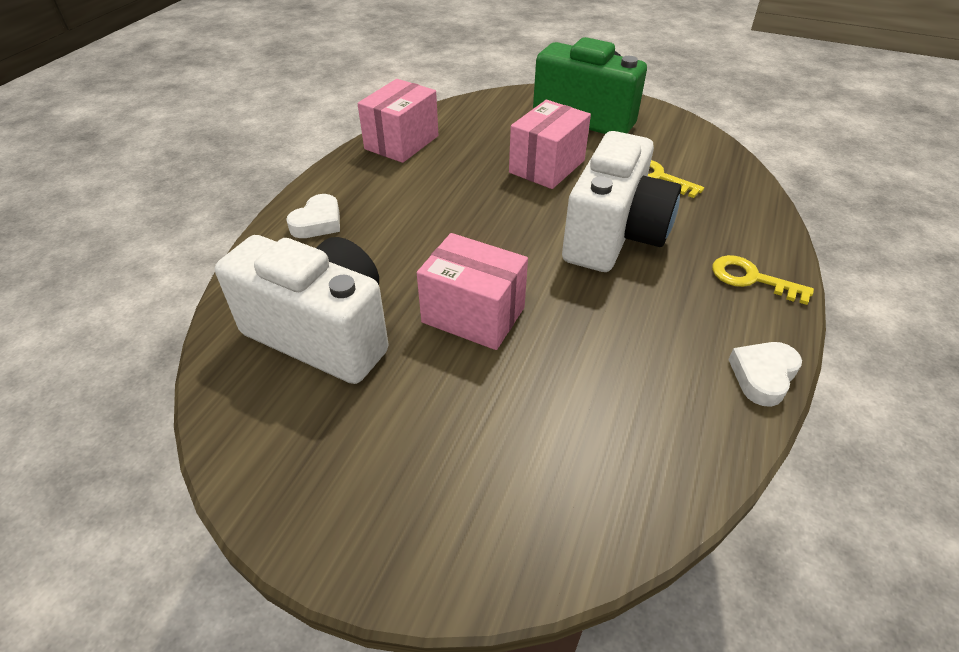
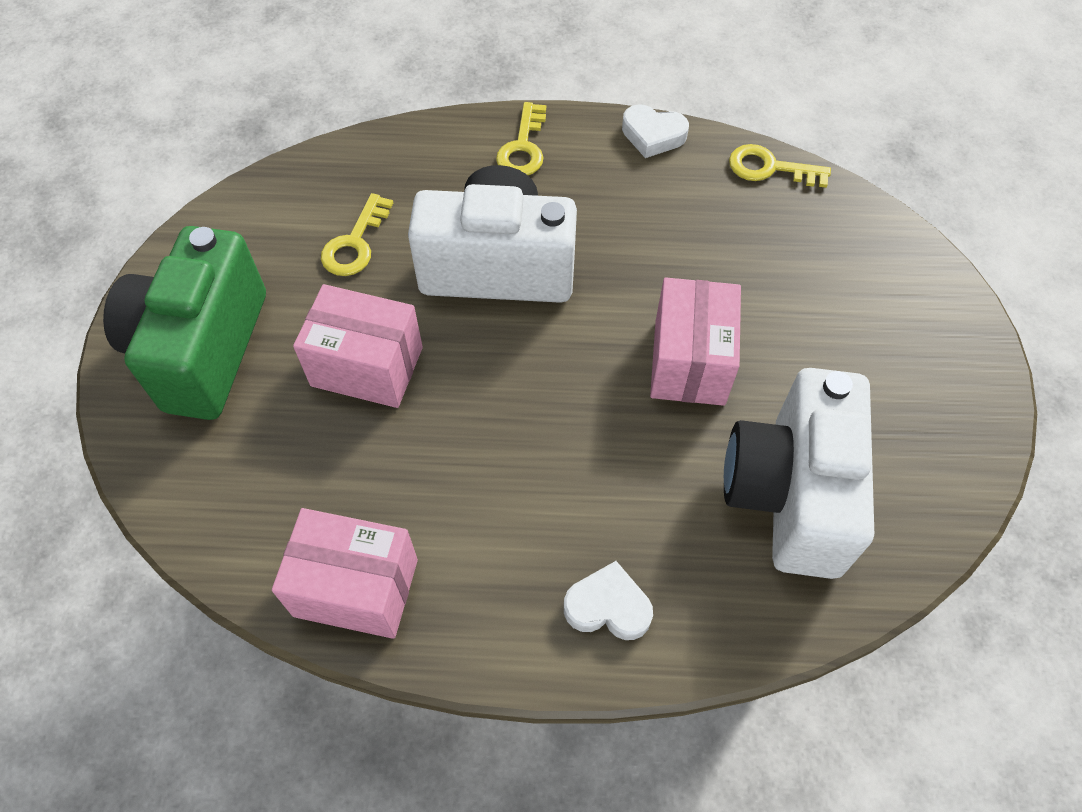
camera: 110 degrees left, 15 degrees up
(698, 466) = (770, 168): none -> yellow key

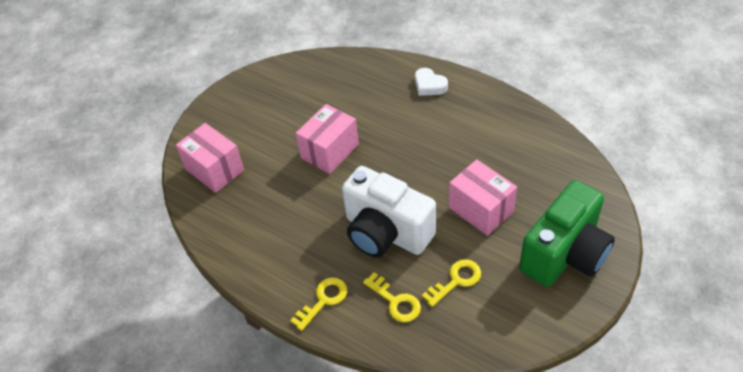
camera: 145 degrees left, 10 degrees down
(356, 587) = (525, 125): pink box -> pink box (214, 170)
(653, 135) = (245, 273): white heart -> none
(770, 168) = (205, 224): yellow key -> yellow key (395, 301)
(789, 494) = (333, 92): white camera -> none

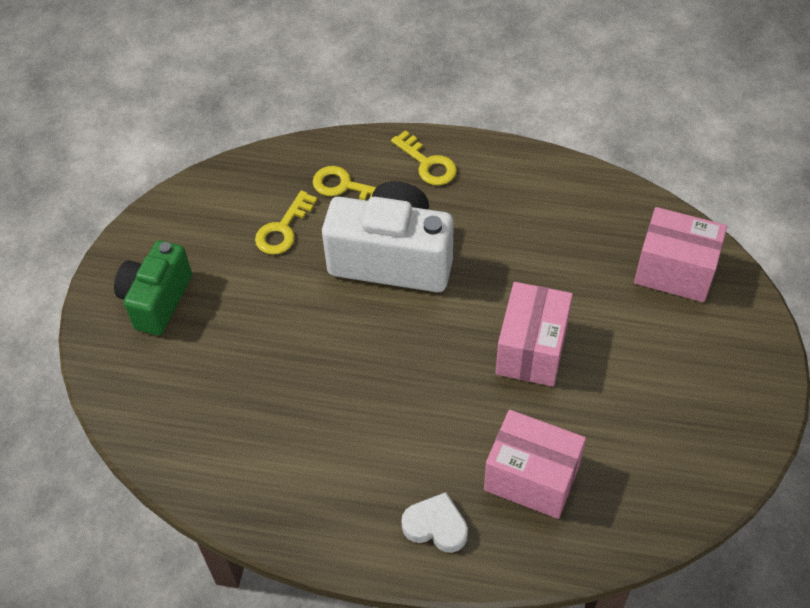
camera: 155 degrees right, 5 degrees up
(323, 300) = (427, 163): yellow key -> yellow key turned 60 degrees counterclockwise
(481, 209) = (279, 327): pink box -> pink box (531, 478)
(565, 254) = (157, 300): green camera -> green camera, size x0.65

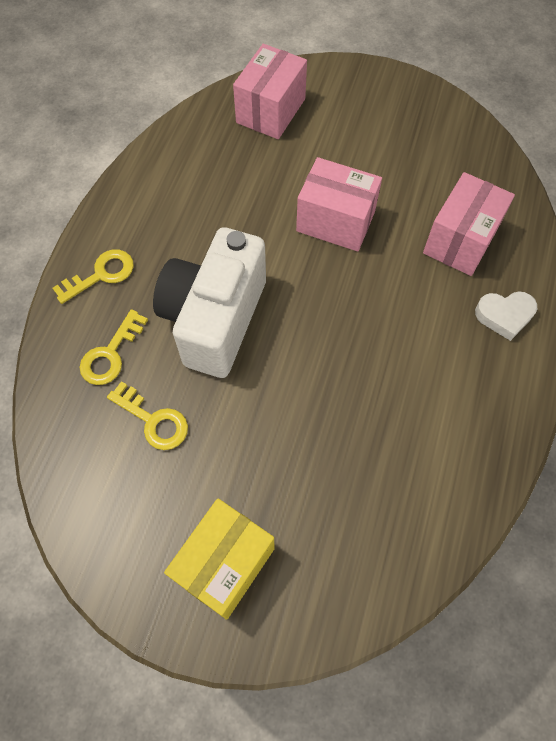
camera: 85 degrees left, 10 degrees up
(157, 300) = (225, 564): green camera -> yellow box
(436, 526) = (504, 316): white heart -> white heart turned 120 degrees counterclockwise

